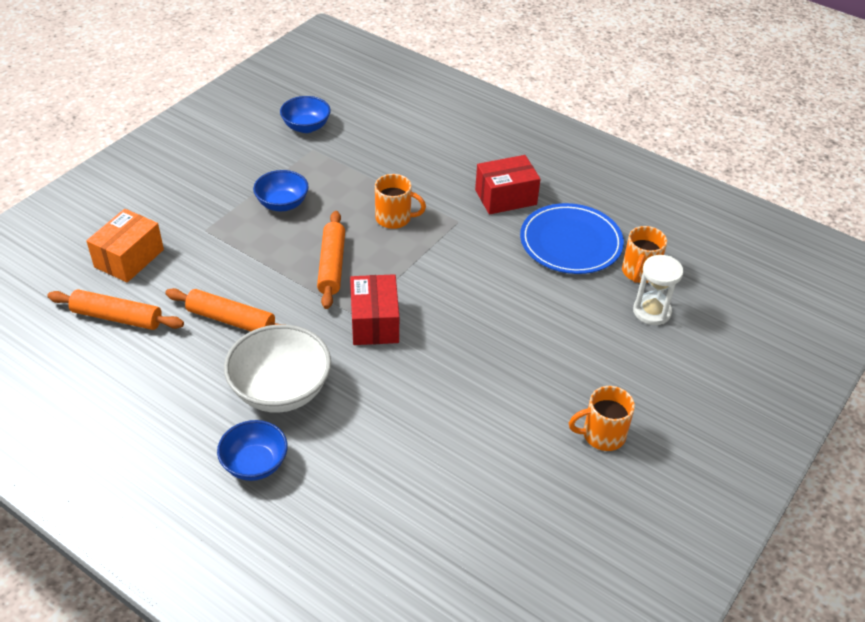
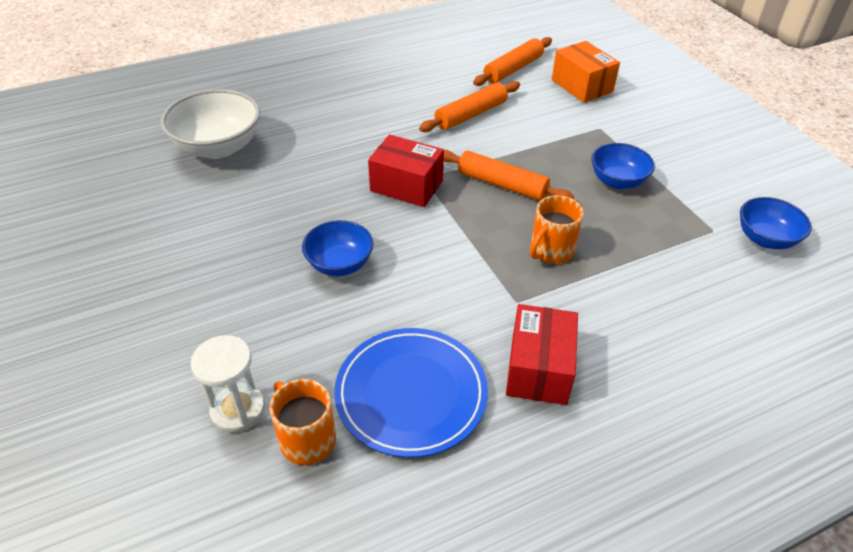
camera: 120 degrees right, 0 degrees up
(255, 464) = (319, 91): blue bowl -> blue bowl (340, 264)
(281, 390) = (374, 118): white bowl -> white bowl (218, 147)
(602, 435) = (146, 272): orange mug -> none

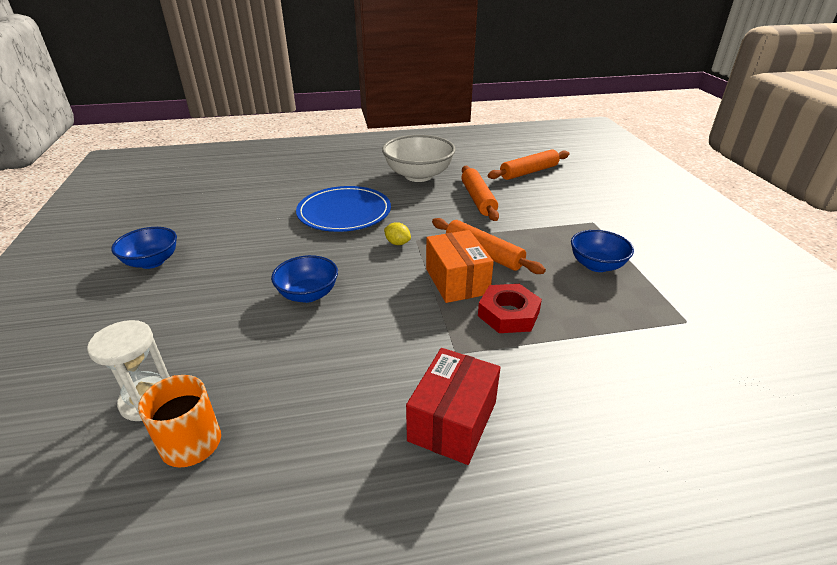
camera: 15 degrees right, 10 degrees down
(218, 147) = (261, 198): white bowl -> white bowl (418, 175)
(406, 185) = (397, 243): red box -> yellow lemon
(411, 393) = (313, 419): blue plate -> blue plate (344, 212)
(471, 115) = (478, 199): orange rolling pin -> orange rolling pin turned 75 degrees counterclockwise
(550, 251) = (508, 314): orange mug -> red nut
(582, 86) = (587, 189): orange box -> orange box (457, 281)
(765, 239) = (745, 338): blue bowl -> blue bowl (152, 262)

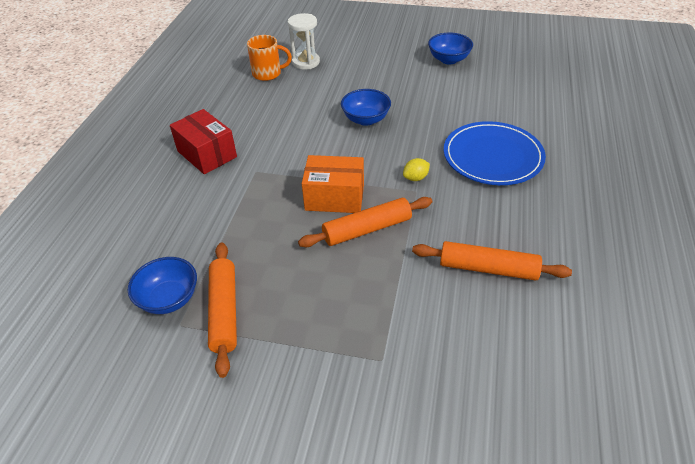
camera: 115 degrees right, 10 degrees up
(418, 175) = (577, 235): white bowl -> none
(508, 314) = (274, 212): red nut -> none
(529, 172) = (564, 366): orange rolling pin -> orange rolling pin (224, 311)
(597, 265) = (297, 308): blue bowl -> blue bowl (169, 299)

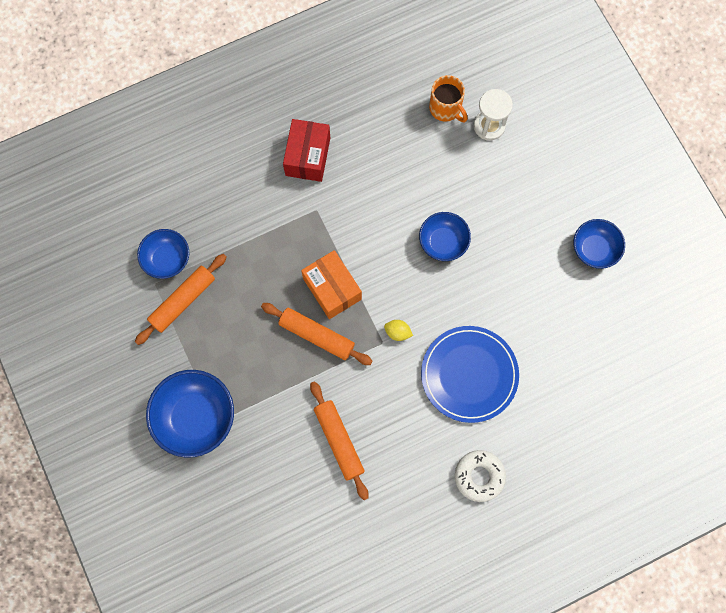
camera: 50 degrees right, 30 degrees up
(359, 377) = (195, 417): none -> blue bowl
(595, 193) = (479, 476): none -> white donut

